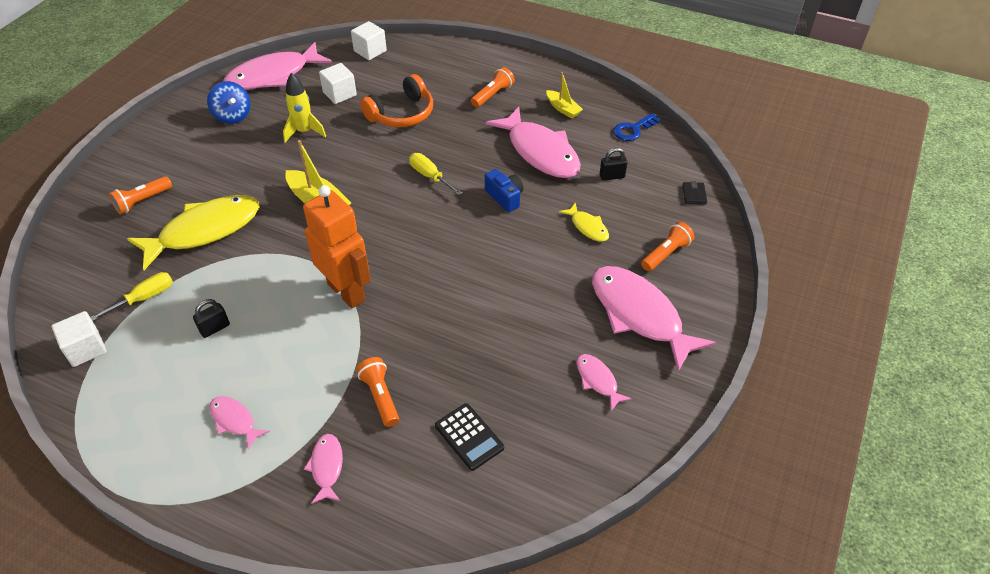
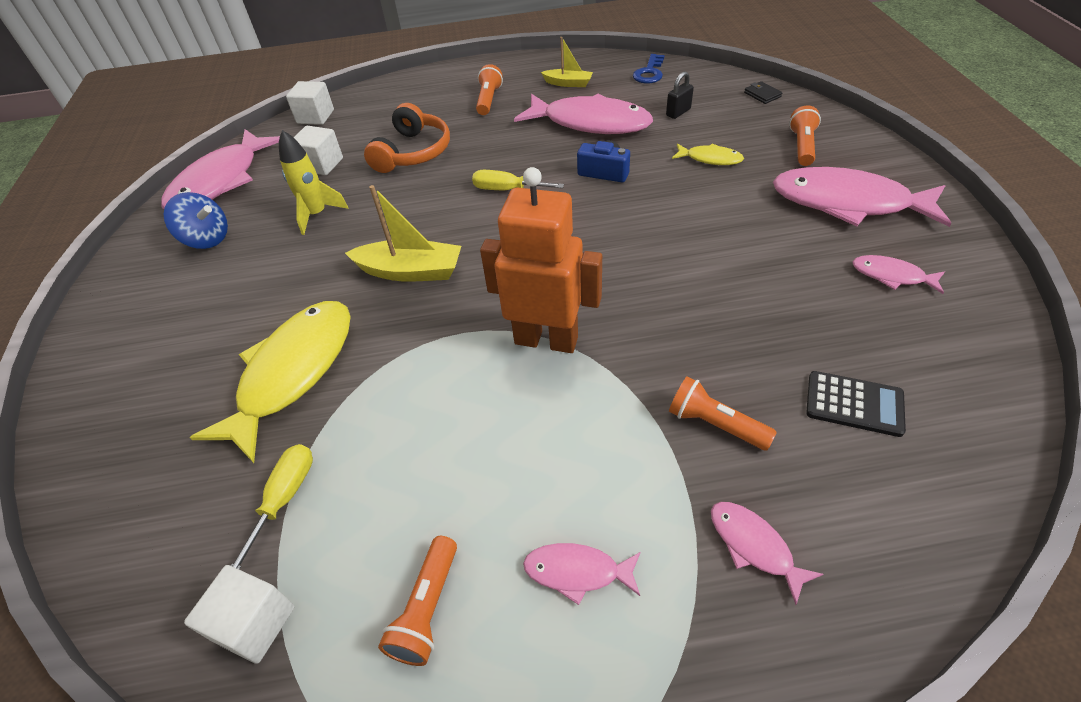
camera: 30 degrees left, 0 degrees up
(142, 201) = (166, 385): orange flashlight -> orange flashlight (427, 609)
(215, 328) = (426, 475): black padlock -> none

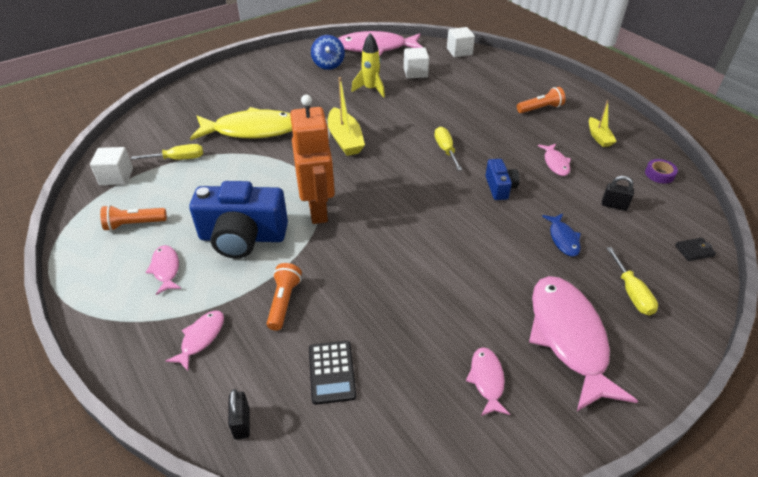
camera: 60 degrees right, 5 degrees down
(412, 152) = (454, 99): orange headphones -> none
(555, 444) = (243, 237): none -> blue camera
(590, 123) = (555, 163): pink fish -> pink fish, size x0.47
(649, 72) = (659, 174): blue key -> purple tape
(710, 159) = (563, 239): yellow fish -> blue fish
(762, 95) = (694, 251): black wallet -> black wallet turned 45 degrees clockwise
(802, 146) = (631, 293): orange flashlight -> yellow screwdriver
(923, 524) = (242, 423): none -> black padlock

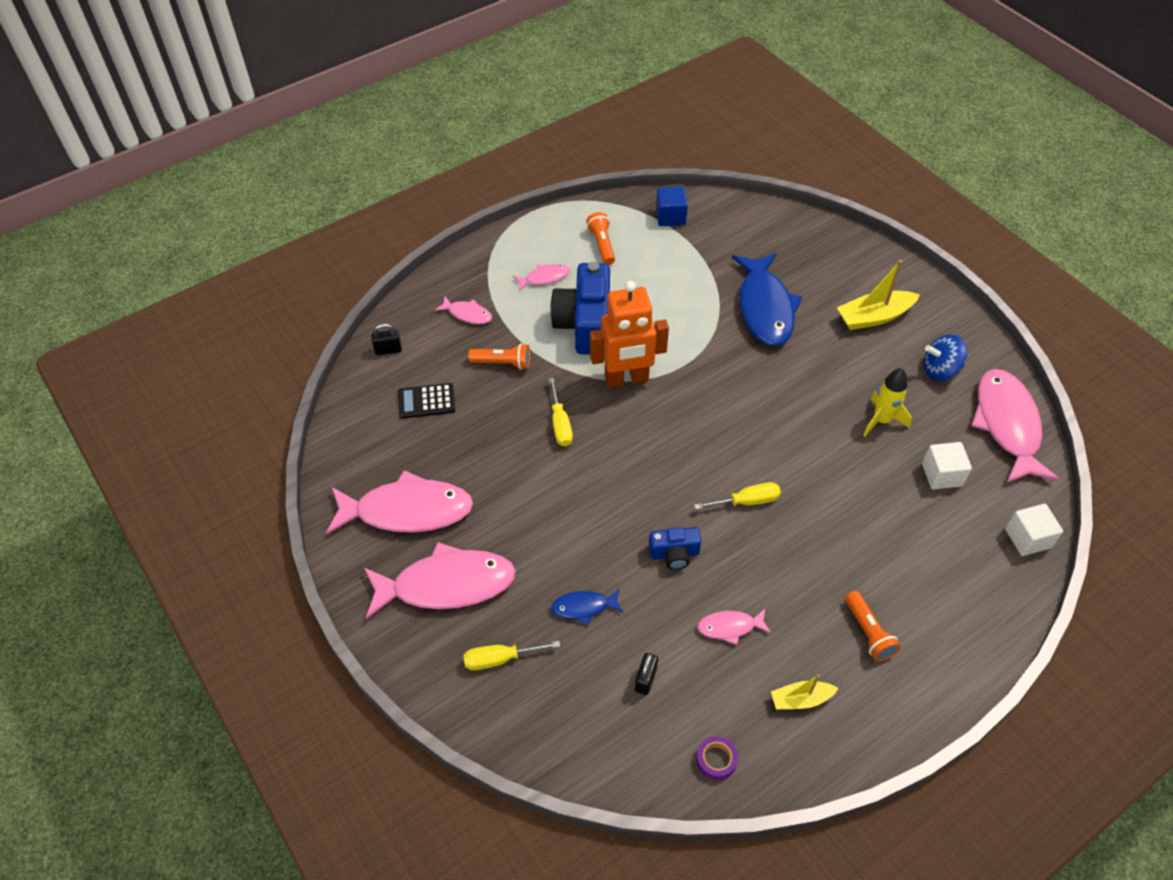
camera: 90 degrees right, 10 degrees up
(116, 177) = (670, 217): white cube -> blue cube
(178, 159) = (704, 256): yellow screwdriver -> yellow screwdriver (560, 424)
(251, 130) = (765, 308): yellow fish -> blue fish
(345, 139) = (757, 396): yellow boat -> yellow boat (874, 317)
(487, 380) = (407, 511): pink fish -> pink fish, size x2.15
(694, 251) = (563, 751): black wallet -> none

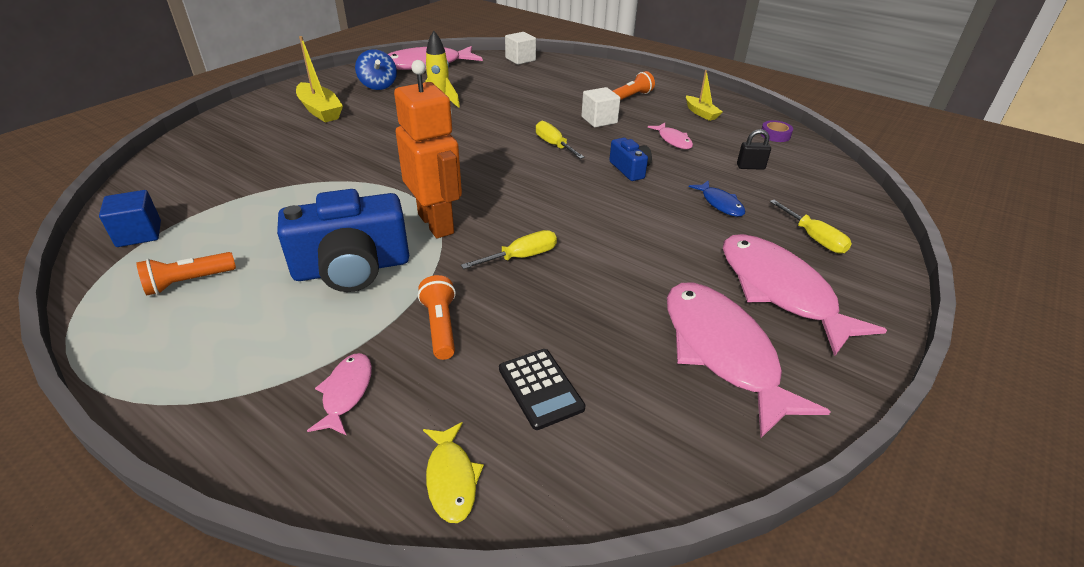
camera: 110 degrees left, 15 degrees down
(388, 350) = (451, 478): black padlock -> yellow fish
(544, 278) = (259, 324): pink fish -> none
(765, 308) = (312, 158): blue fish -> none
(941, 474) = (483, 82): white cube -> white cube (599, 120)

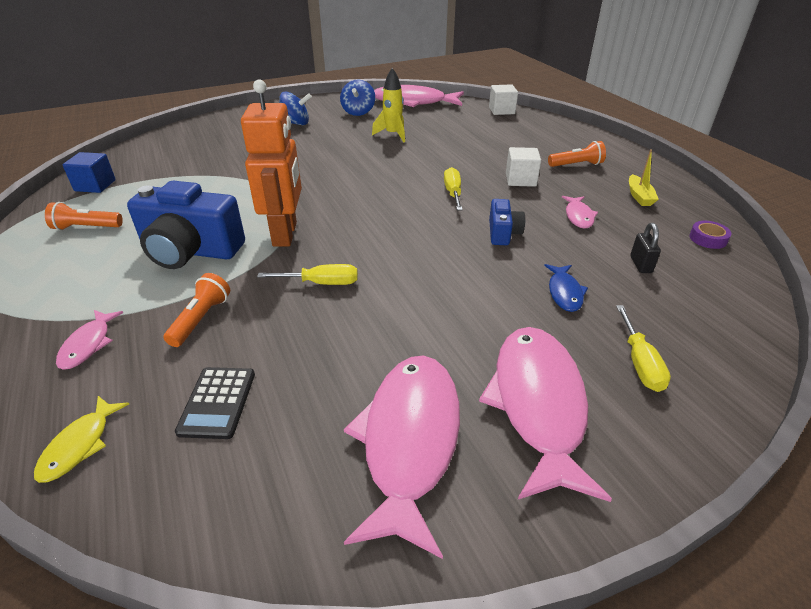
camera: 30 degrees right, 0 degrees up
(320, 110) = (296, 123): yellow boat -> blue spinning top
(346, 392) = (88, 344): pink fish -> pink fish turned 150 degrees clockwise
(750, 167) = (640, 265): black padlock -> black padlock turned 60 degrees clockwise

